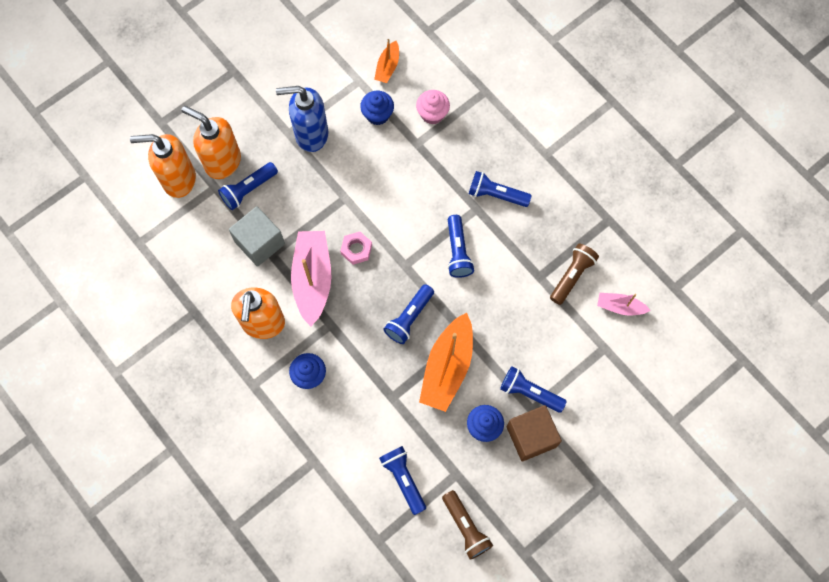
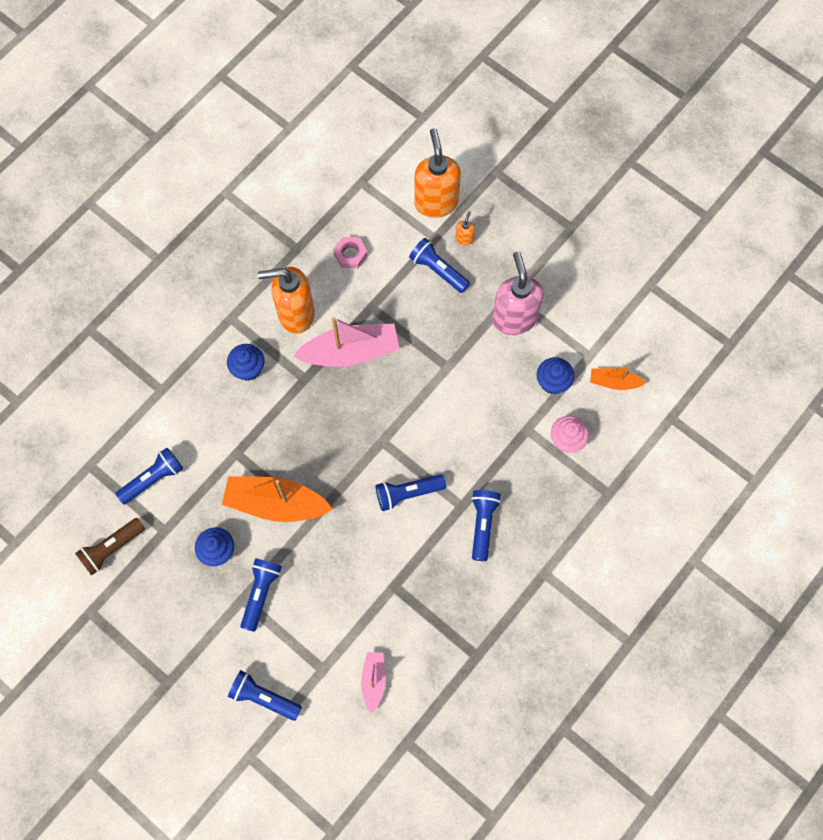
camera: 80 degrees right, 0 degrees up
(222, 161) = (464, 238): orange soap dispenser -> orange soap dispenser, size x0.41
(259, 243) = (381, 293): grey cube -> none
(311, 134) = (514, 318): blue soap dispenser -> pink soap dispenser
(356, 249) = (391, 389): pink nut -> pink nut (350, 254)
(409, 318) = (324, 455): blue flashlight -> blue flashlight (263, 697)
(531, 436) = (213, 601): brown cube -> none
(572, 276) = (401, 622): brown flashlight -> none

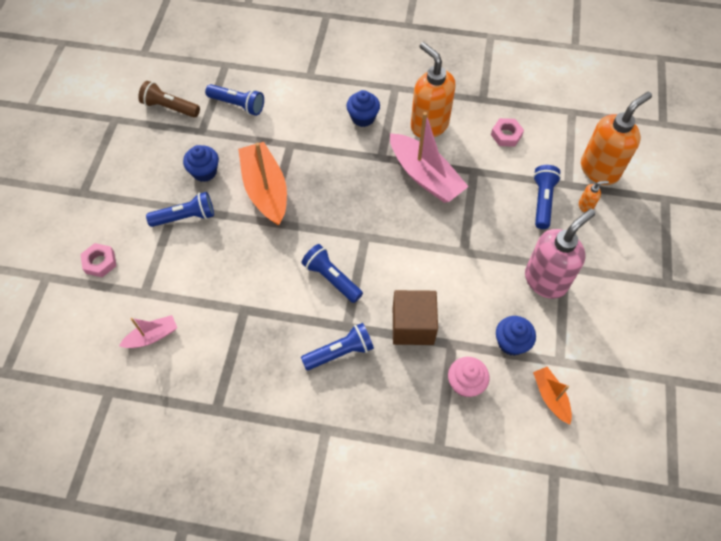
camera: 60 degrees right, 10 degrees down
(263, 697) = (100, 262): blue flashlight -> pink nut
(493, 451) = (413, 326): none -> brown cube

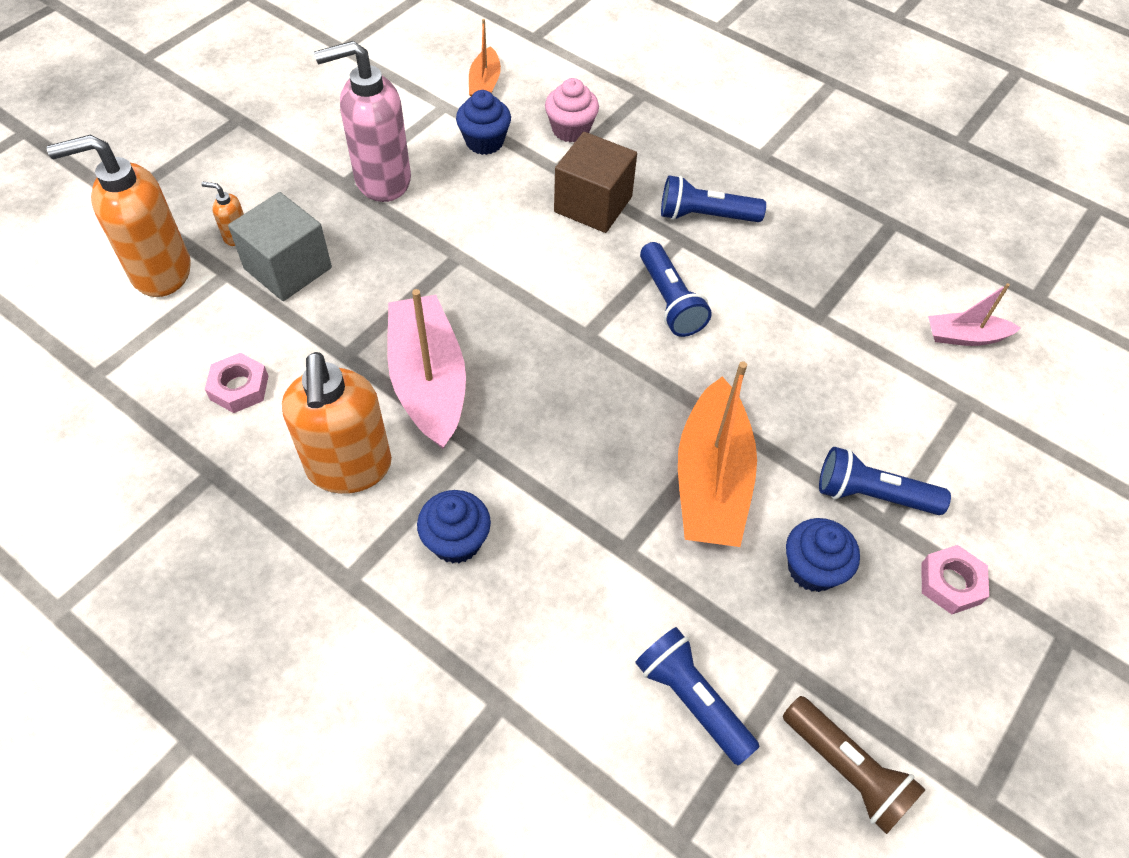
camera: 155 degrees left, 5 degrees down
(100, 262) = (1040, 481): pink nut -> pink nut (951, 583)
(542, 201) = (288, 268): blue flashlight -> grey cube

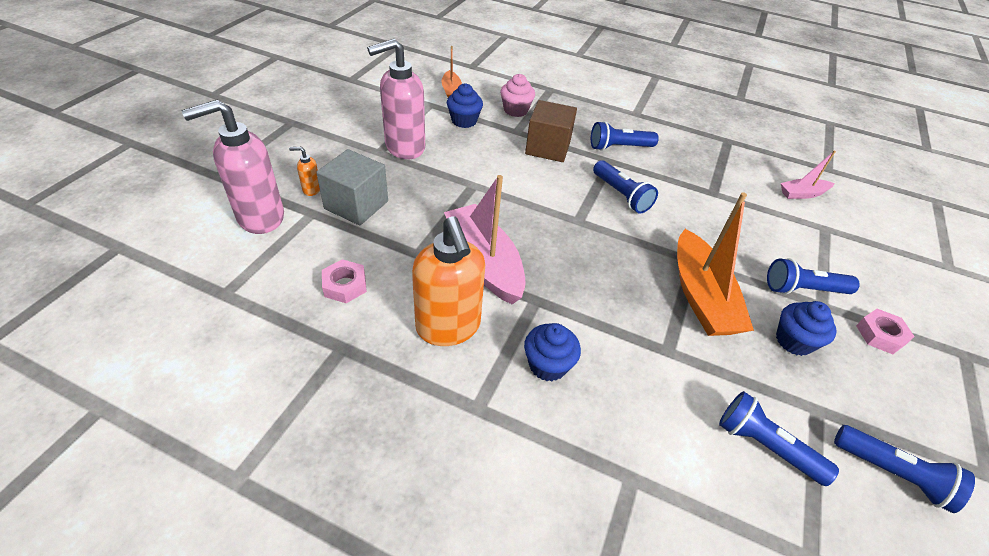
camera: 15 degrees left, 10 degrees down
(160, 271) = (260, 217): orange soap dispenser -> pink soap dispenser
(847, 770) = (893, 473): brown flashlight -> blue flashlight

